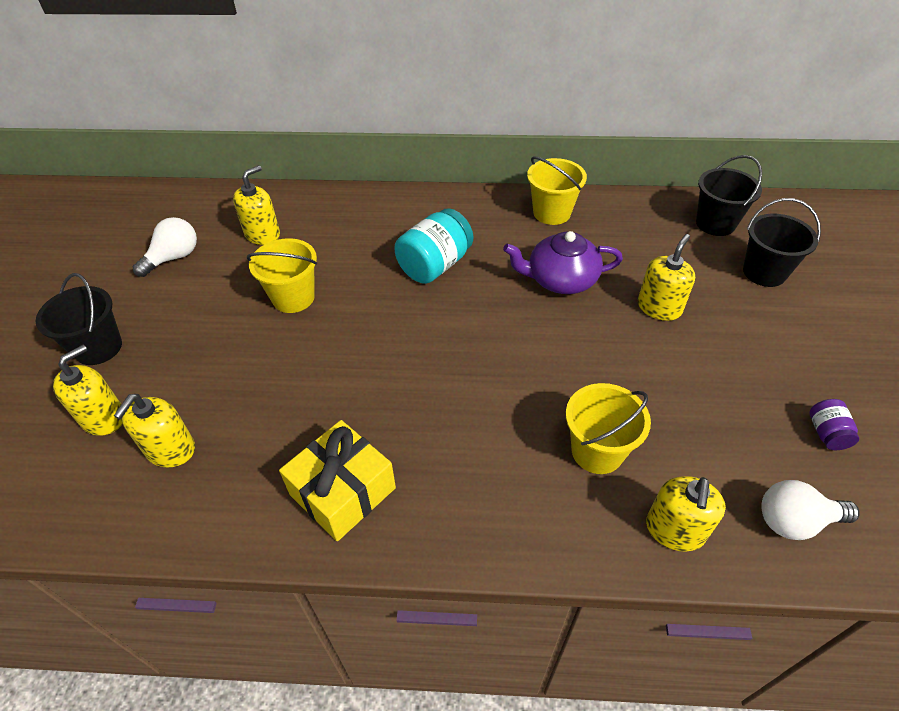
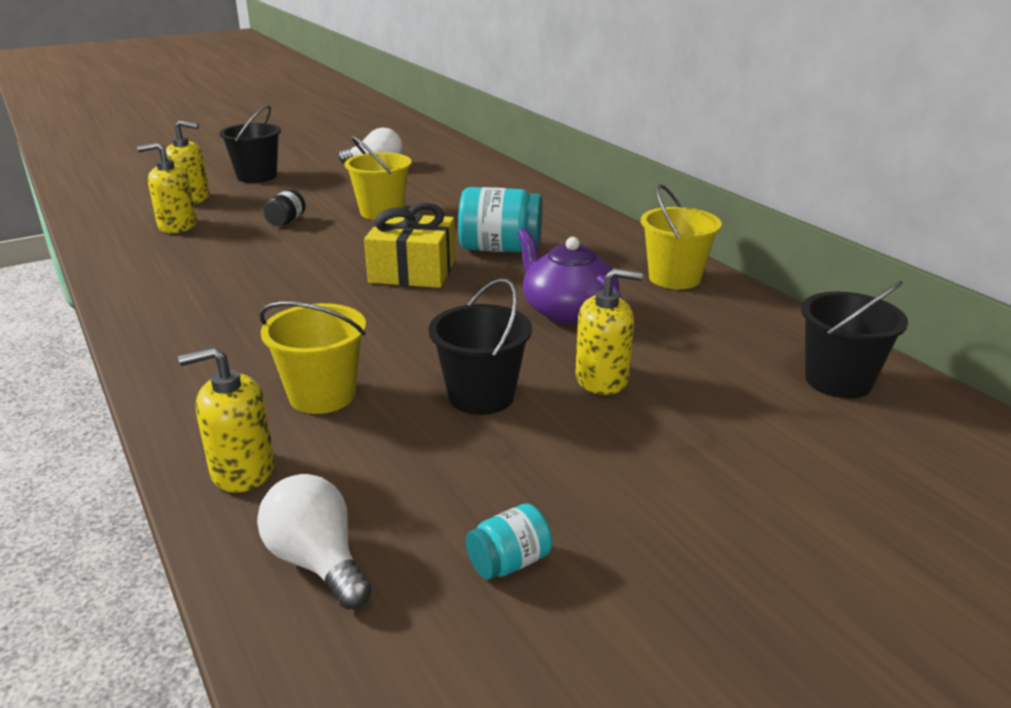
camera: 55 degrees right, 20 degrees down
(248, 365) = (286, 221): none -> black jar
(262, 234) = (444, 180): yellow soap dispenser -> none
(342, 491) = (178, 292): yellow gift -> yellow gift (413, 271)
(764, 272) = (792, 441): black bucket -> black bucket (481, 396)
(826, 433) = (509, 562): purple jar -> turquoise jar

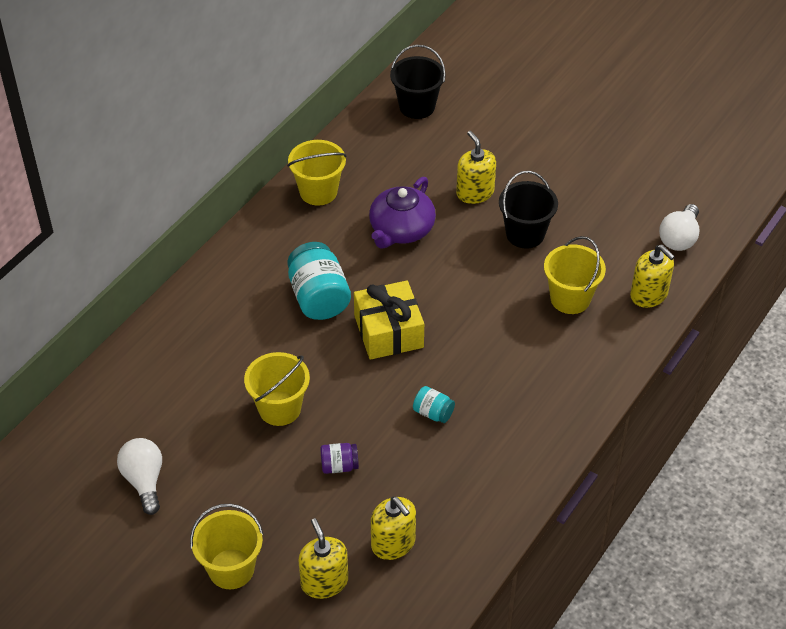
camera: 115 degrees left, 20 degrees up
(257, 176) = (231, 569): black bucket -> yellow bucket
(286, 221) = (339, 466): black jar -> purple jar
(509, 562) = (635, 183): turquoise jar -> turquoise jar (433, 413)

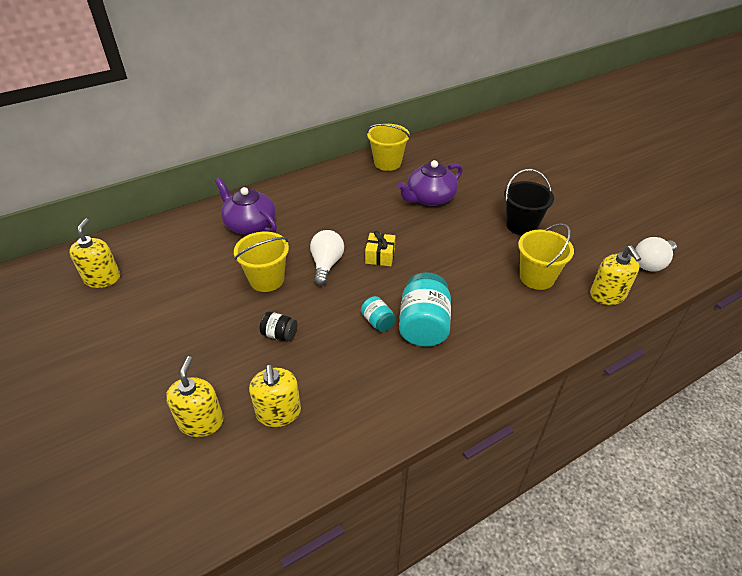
camera: 25 degrees right, 5 degrees down
(144, 481) = (138, 294): white light bulb -> white light bulb (326, 264)
(205, 344) = (249, 224): none -> purple teapot
(231, 569) = (142, 380): yellow bucket -> none
(319, 297) = (345, 220): turquoise jar -> turquoise jar (424, 325)
(339, 466) = (279, 334): purple jar -> black jar
(388, 332) = (380, 256): yellow gift -> yellow gift, size x0.58
(417, 106) = (483, 136): black bucket -> none
(475, 192) = (497, 191): yellow soap dispenser -> yellow soap dispenser (102, 278)

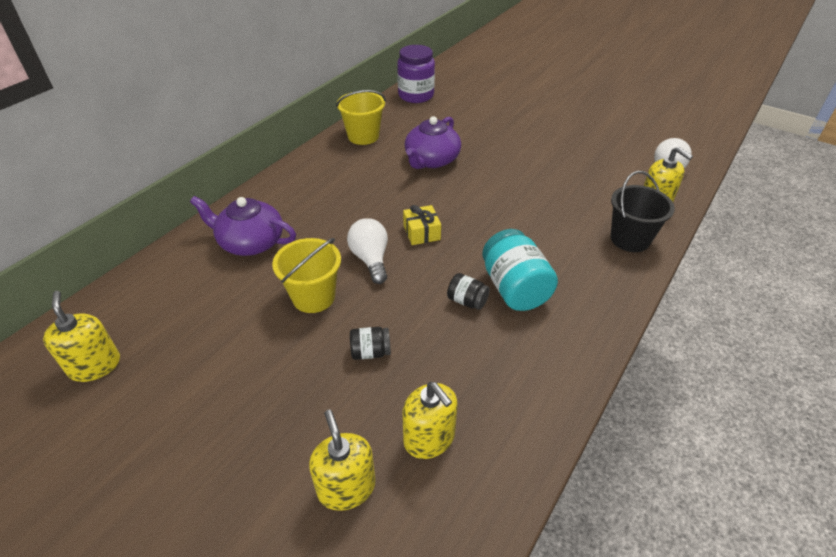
camera: 25 degrees left, 0 degrees up
(378, 322) = (467, 301): turquoise jar -> black jar
(455, 138) = (416, 95): none -> purple jar
(521, 225) = (536, 163): black bucket -> black bucket (630, 239)
(536, 277) = (584, 207): yellow bucket -> none

